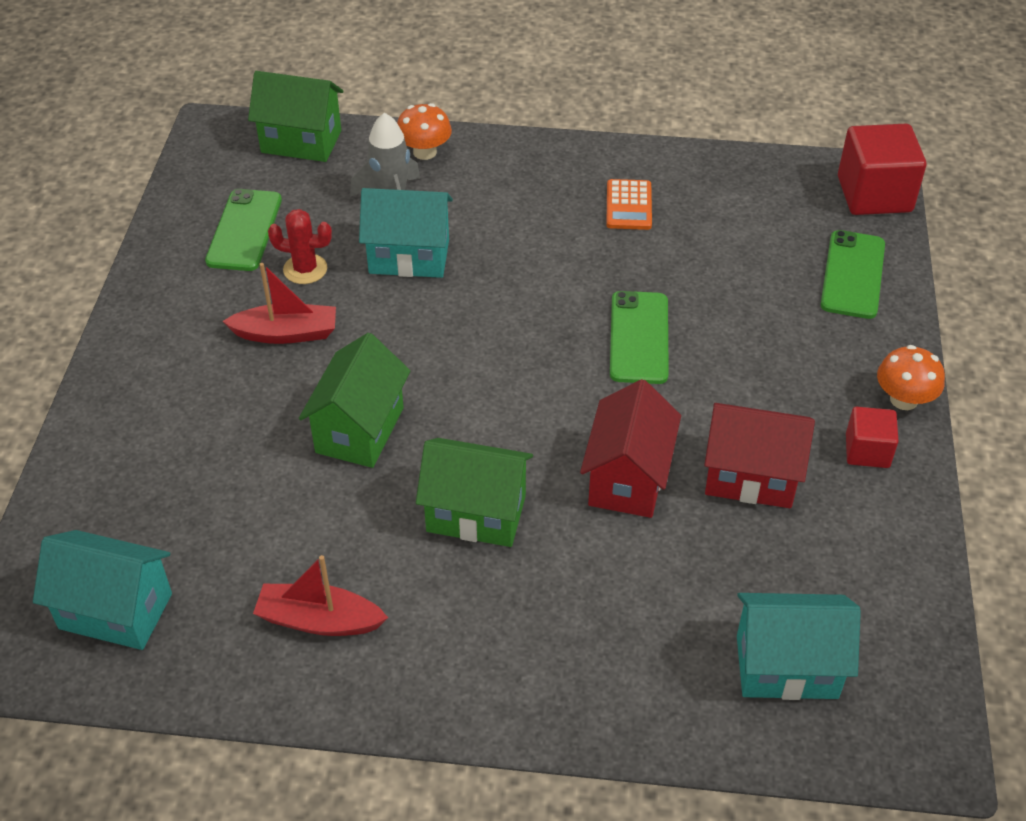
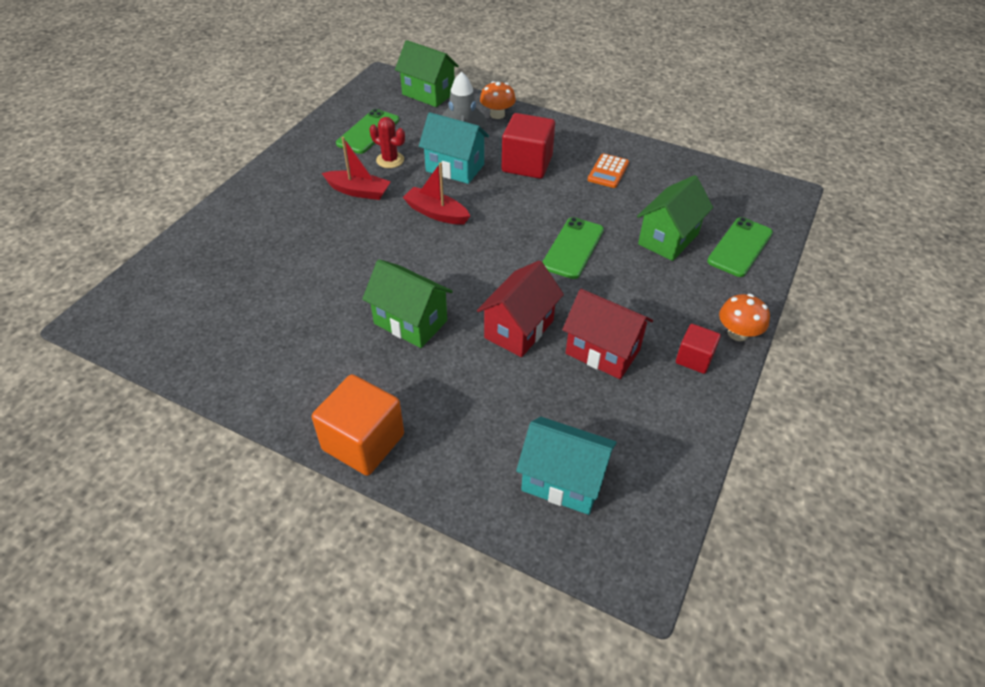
camera: 20 degrees right, 0 degrees up
(115, 611) = (170, 314): turquoise house -> none
(319, 620) = (279, 355): red boat -> red boat (436, 213)
(359, 430) = (369, 255): green house -> green house (668, 239)
(507, 703) = (363, 442): none -> orange cube
(874, 194) = (780, 203): red cube -> red cube (527, 164)

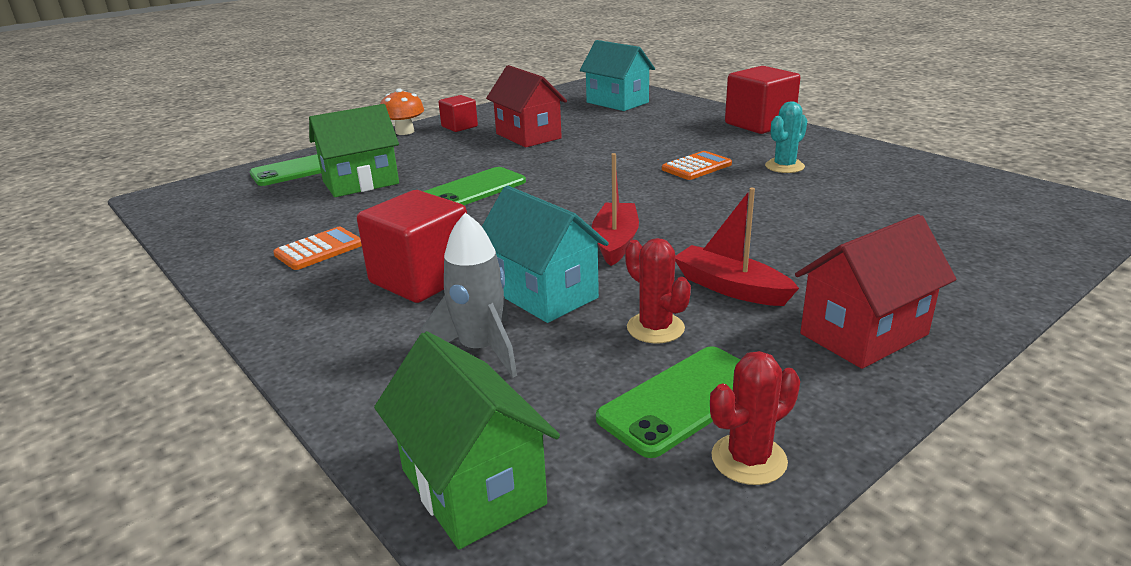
camera: 155 degrees left, 20 degrees down
(332, 340) = (784, 166): none -> turquoise cactus
(340, 118) = (749, 459): none -> red cactus
(363, 442) = (759, 124): orange cube -> red cube
(410, 322) = (696, 167): green house -> orange calculator
(436, 213) = (615, 242): red boat -> red boat turned 135 degrees counterclockwise
(497, 114) = (367, 381): orange mushroom -> none
(519, 329) = (589, 152): red house -> red house (863, 334)

